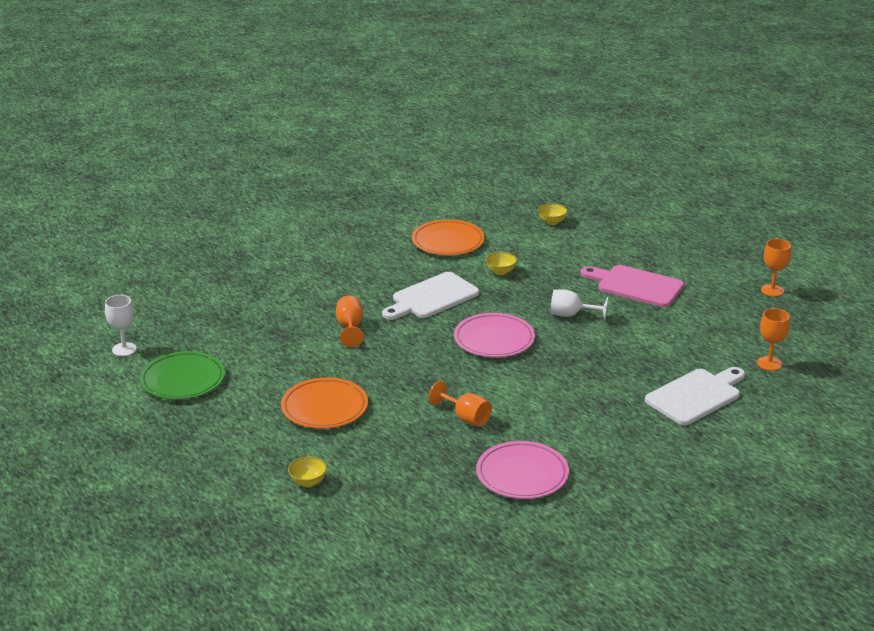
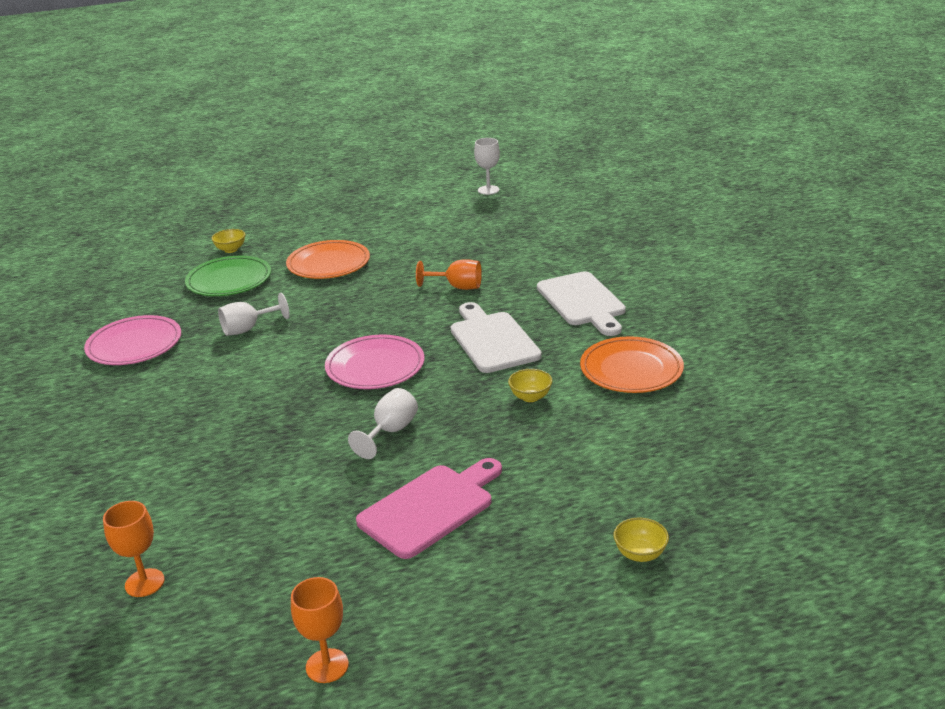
camera: 110 degrees right, 0 degrees up
(183, 379) = (422, 210): green plate -> green plate (229, 280)
(466, 418) = (248, 329): orange goblet -> white goblet
(552, 222) = (664, 469): yellow bowl -> yellow bowl (640, 554)
(696, 395) = (142, 489): white cutting board -> white cutting board (583, 302)

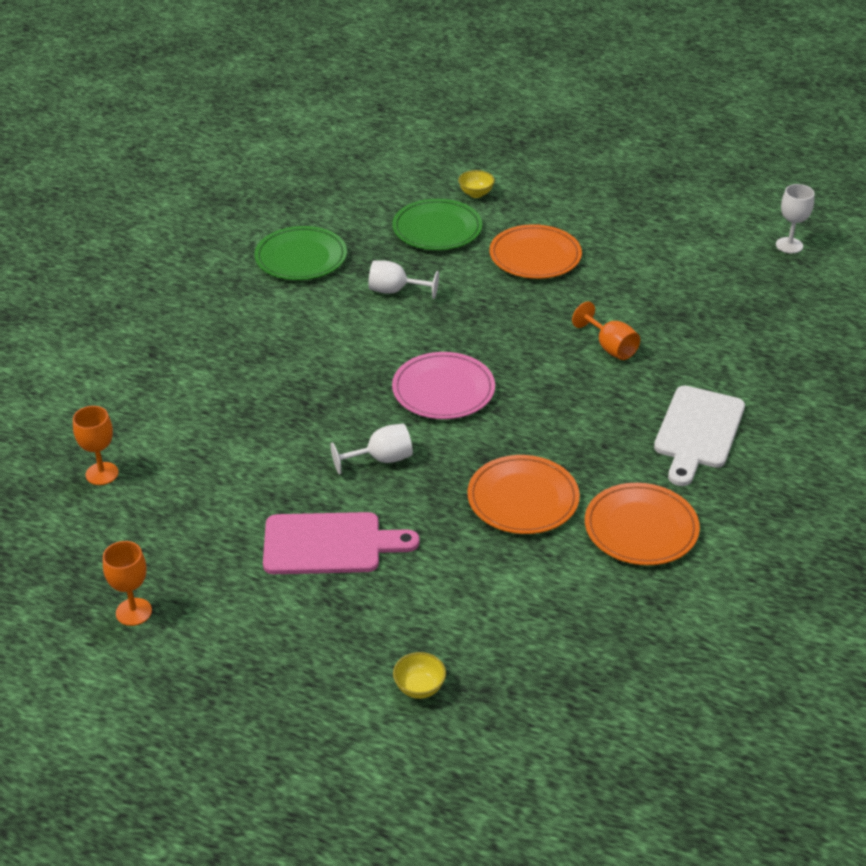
camera: 40 degrees right, 10 degrees up
(134, 345) = (301, 258): pink plate -> green plate
(492, 340) = (566, 422): white cutting board -> none
(530, 397) = (523, 499): yellow bowl -> orange plate

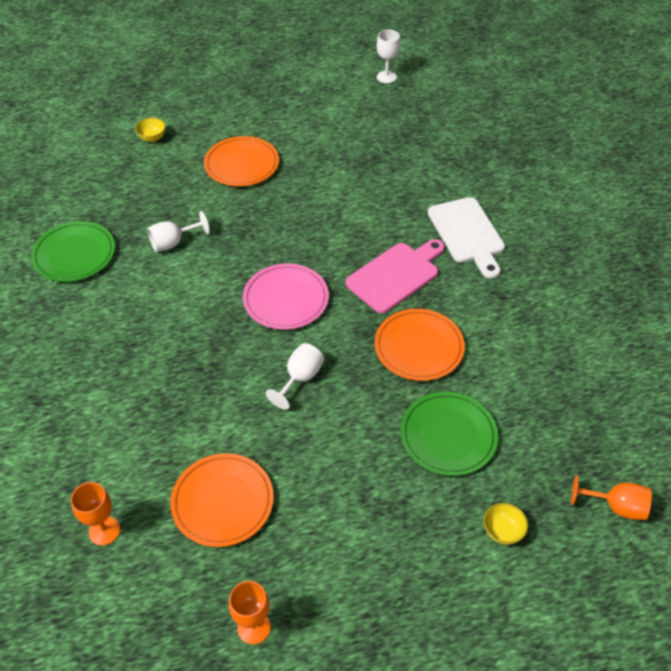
camera: 40 degrees left, 10 degrees up
(329, 544) = (334, 467): pink cutting board -> pink cutting board (395, 275)
(437, 229) = (153, 179): green plate -> green plate (448, 436)
(610, 347) = (357, 205): orange goblet -> orange goblet (616, 506)
(641, 528) = (506, 321): orange plate -> orange plate (222, 502)

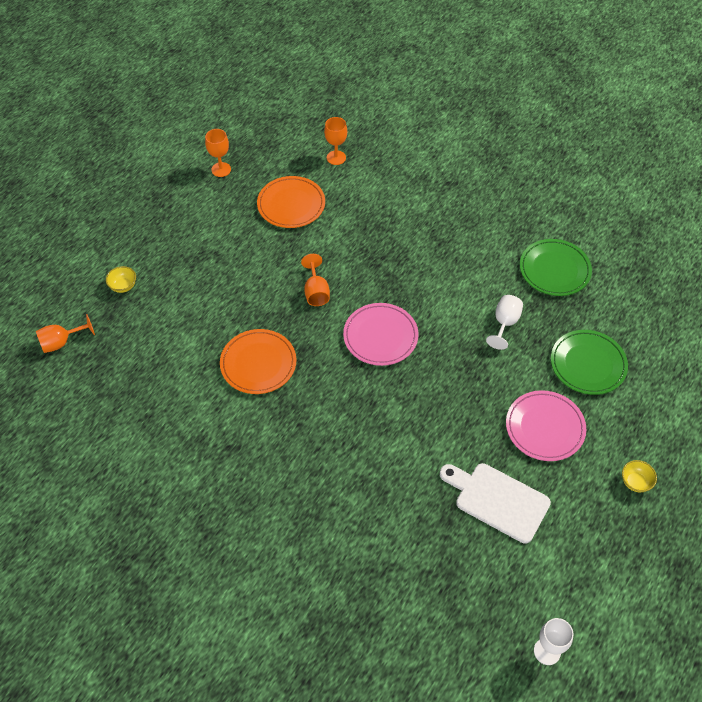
camera: 140 degrees right, 5 degrees up
(152, 138) = (645, 401): yellow bowl -> yellow bowl (635, 482)
(242, 164) = (545, 427): orange plate -> pink plate
(300, 378) = (316, 292): white goblet -> orange goblet
(395, 275) = (323, 410): pink cutting board -> none
(448, 436) = (193, 318): green plate -> green plate (588, 364)
(467, 234) = (299, 491): white cutting board -> white cutting board (497, 500)

